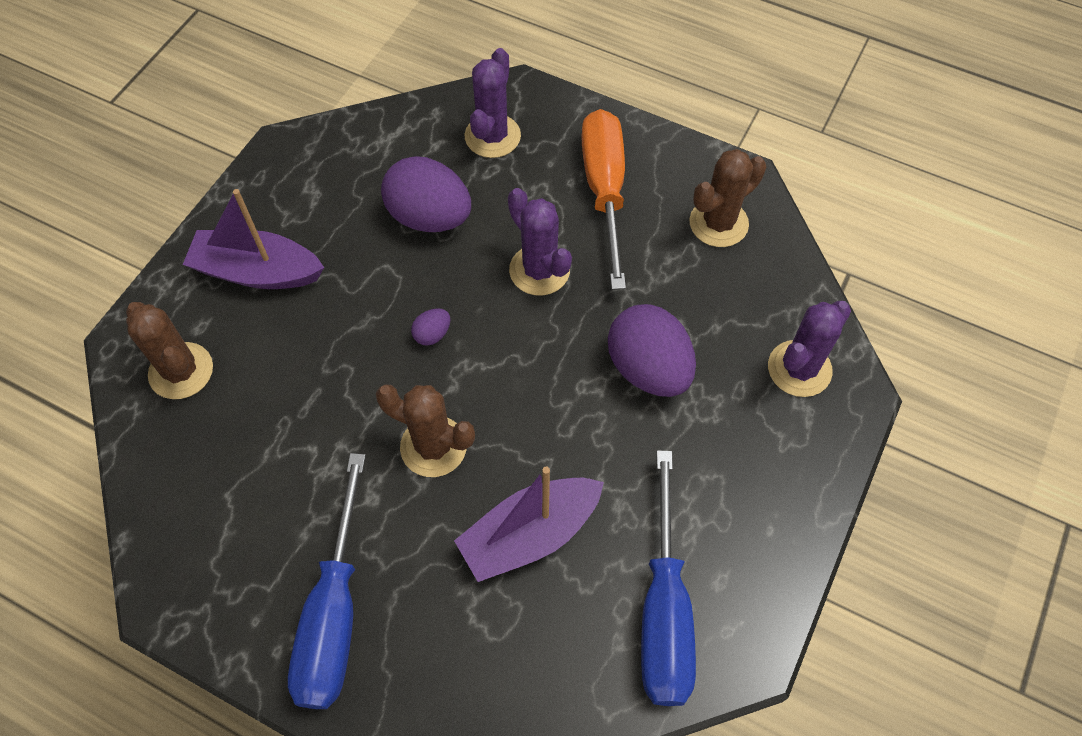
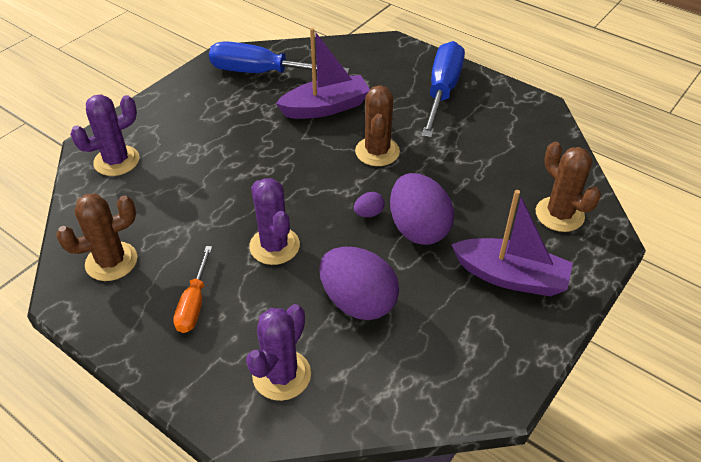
camera: 170 degrees left, 15 degrees down
(433, 446) = (377, 152): brown cactus -> brown cactus turned 60 degrees clockwise
(604, 190) = (194, 304): orange screwdriver -> orange screwdriver, size x0.55
(648, 369) = (219, 173): purple egg -> purple egg (418, 228)
(664, 611) = (262, 73): blue screwdriver -> blue screwdriver turned 90 degrees counterclockwise

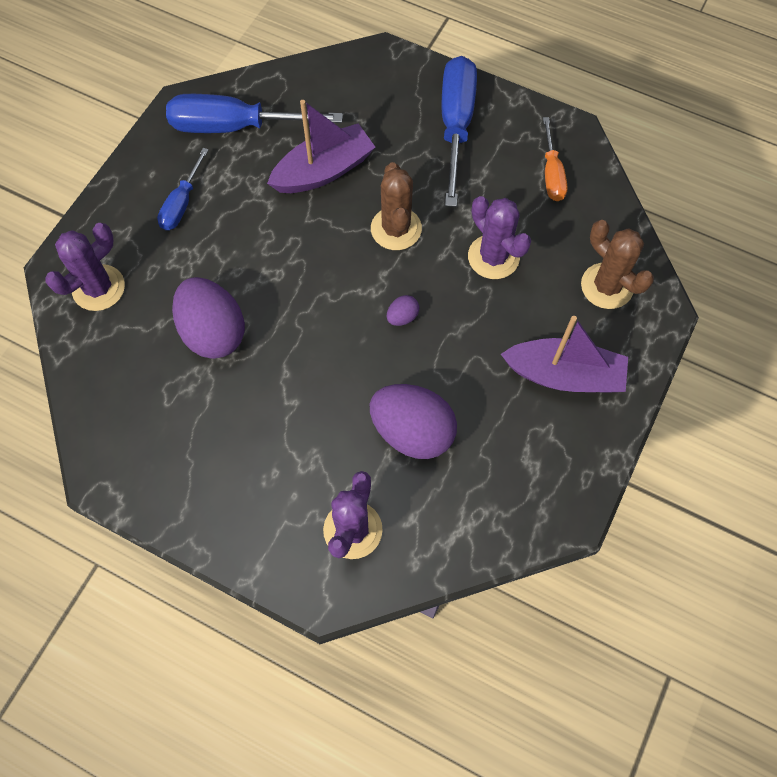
camera: 10 degrees left, 20 degrees up
(111, 261) = (137, 425): brown cactus -> none
(194, 304) = (242, 463): orange screwdriver -> orange screwdriver (552, 174)
(204, 115) = (182, 203): none -> blue screwdriver
(274, 246) = (309, 376): purple cactus -> purple cactus (493, 257)
(418, 228) = (459, 329): purple egg -> purple egg (213, 332)

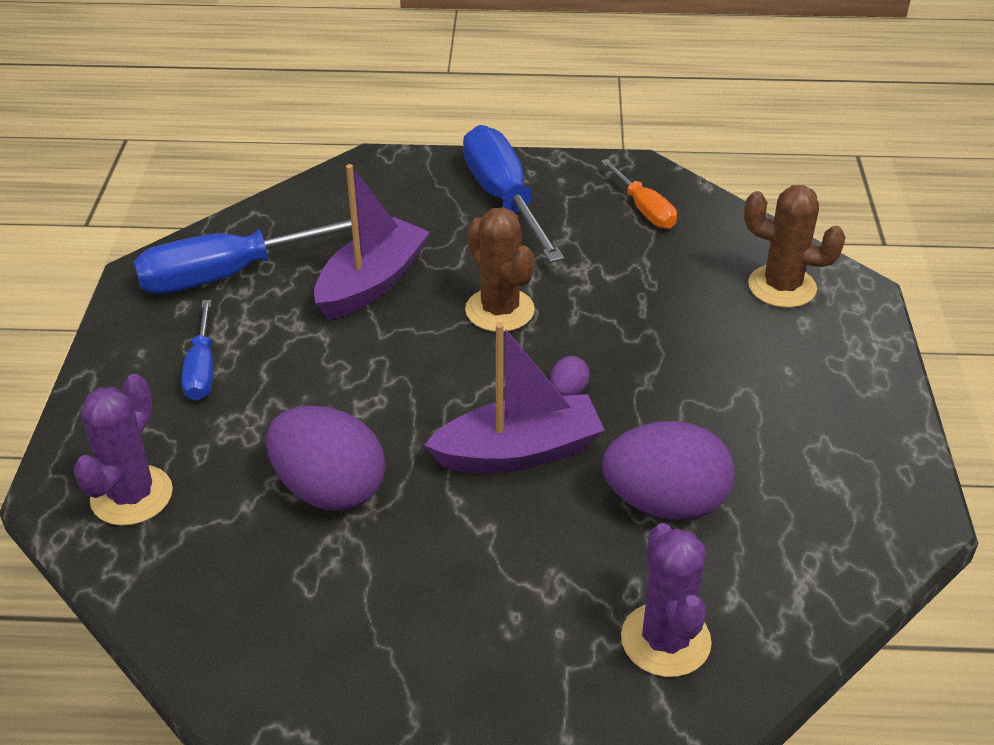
camera: 25 degrees left, 25 degrees down
(493, 257) = (635, 301): purple cactus -> none
(564, 375) = (801, 383): purple boat -> purple boat (519, 452)

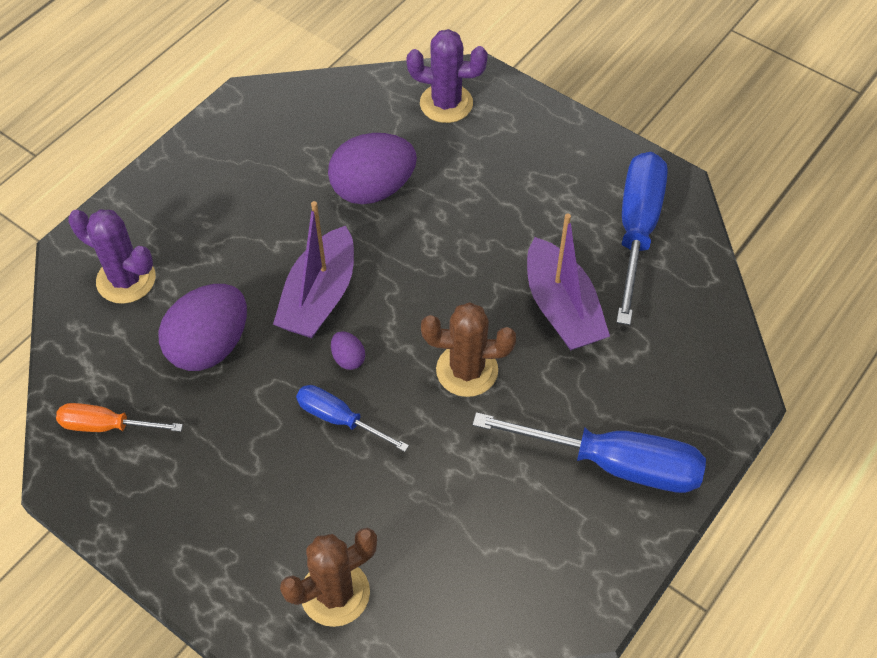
camera: 125 degrees right, 15 degrees up
(132, 496) = (446, 103): purple cactus -> purple cactus turned 45 degrees counterclockwise
(202, 369) = (537, 174): blue screwdriver -> blue screwdriver (339, 419)
(644, 209) = (519, 566): orange screwdriver -> orange screwdriver (106, 426)

